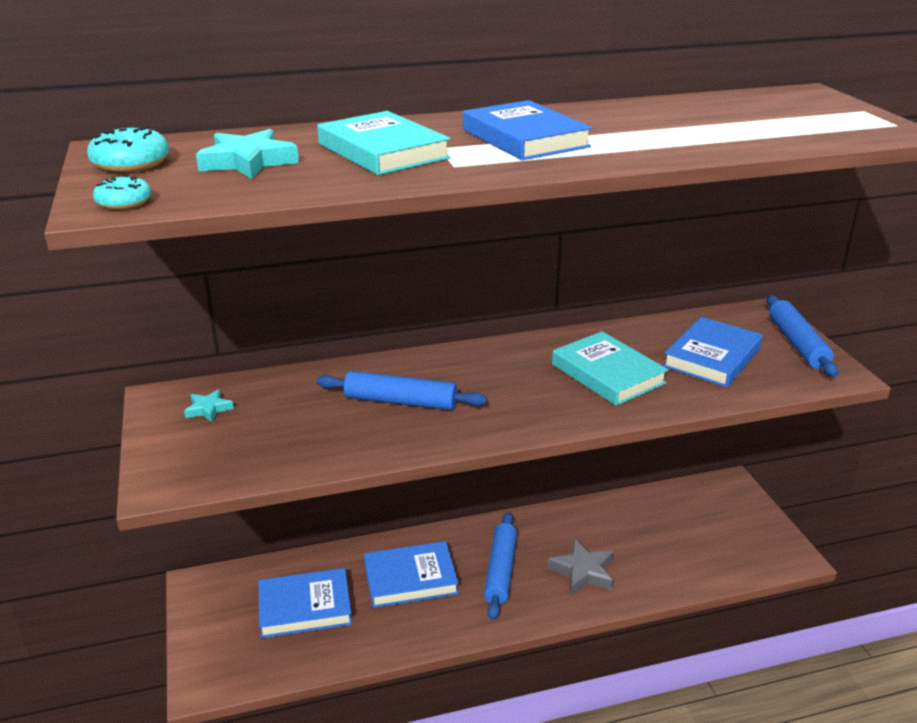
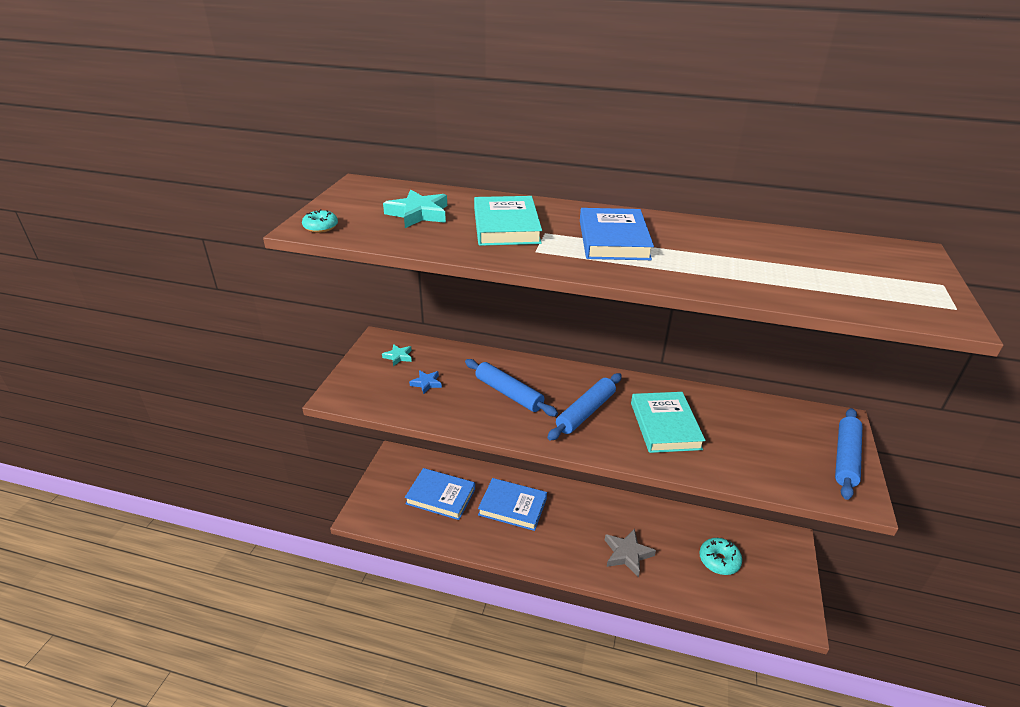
camera: 30 degrees right, 5 degrees up
(131, 164) = (356, 199): turquoise donut -> turquoise donut (719, 560)
(280, 426) = (426, 383): none -> blue star
(500, 571) = (572, 528): blue rolling pin -> blue rolling pin (585, 412)
(712, 357) = (759, 442): blue book -> none

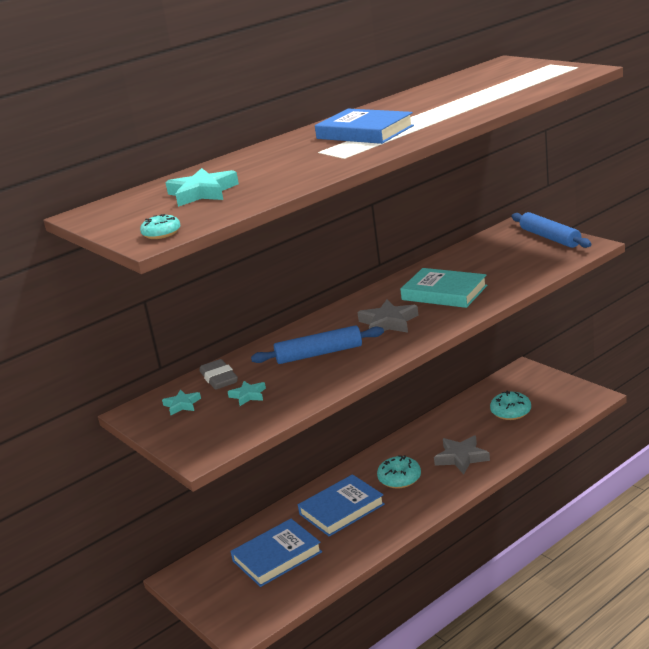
camera: 50 degrees left, 10 degrees down
(426, 383) = (248, 395): blue star -> turquoise star
(443, 358) = (219, 378): none -> grey eraser
(506, 226) = (284, 163): turquoise book -> none
(571, 525) = (399, 479): none -> turquoise donut
(585, 412) = (388, 322): blue rolling pin -> grey star

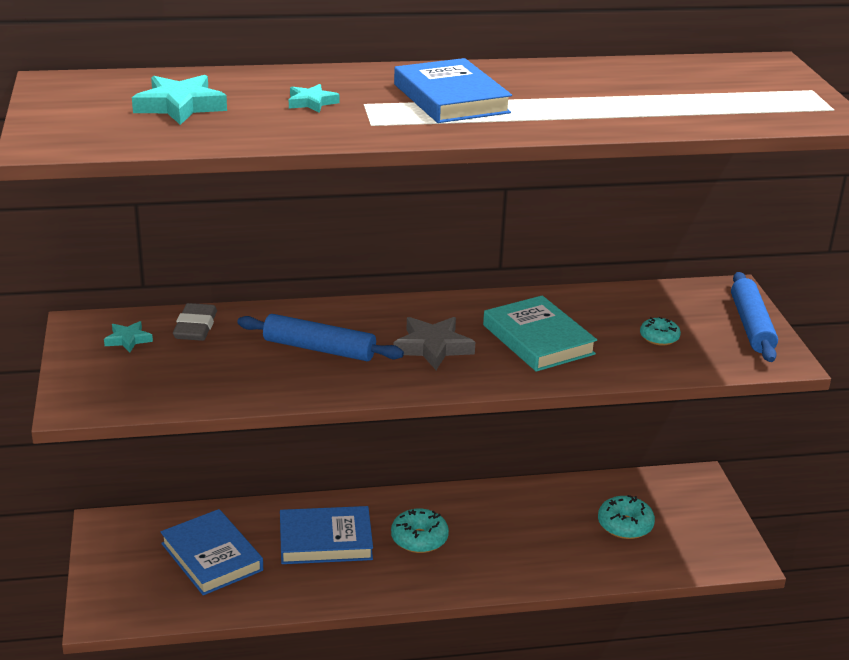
camera: 25 degrees right, 5 degrees up
(161, 233) = (63, 141): turquoise donut -> turquoise donut (659, 338)
(248, 395) = (195, 362): turquoise star -> turquoise star (311, 102)
(277, 556) = (211, 557): blue book -> blue book turned 60 degrees clockwise
(461, 458) = (509, 551): grey star -> none

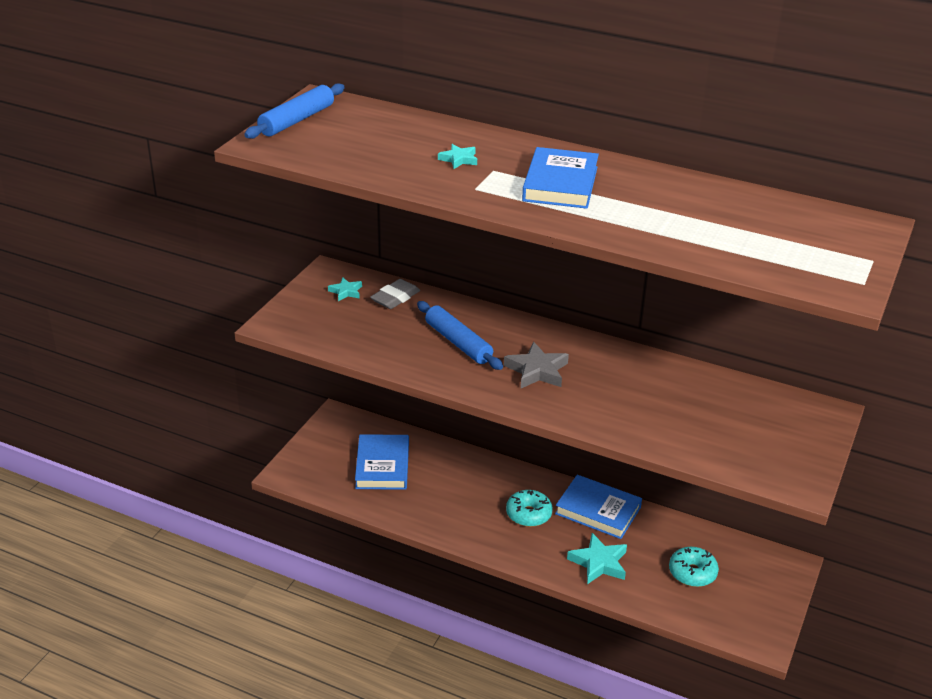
camera: 35 degrees right, 5 degrees up
(180, 106) = (371, 138): turquoise star -> turquoise star (599, 563)
(325, 540) = (464, 487): blue book -> blue book (598, 510)
(538, 339) = (621, 394): turquoise book -> none
(659, 338) = (718, 428): turquoise donut -> none
(751, 326) = (809, 448): blue rolling pin -> blue rolling pin (297, 120)

